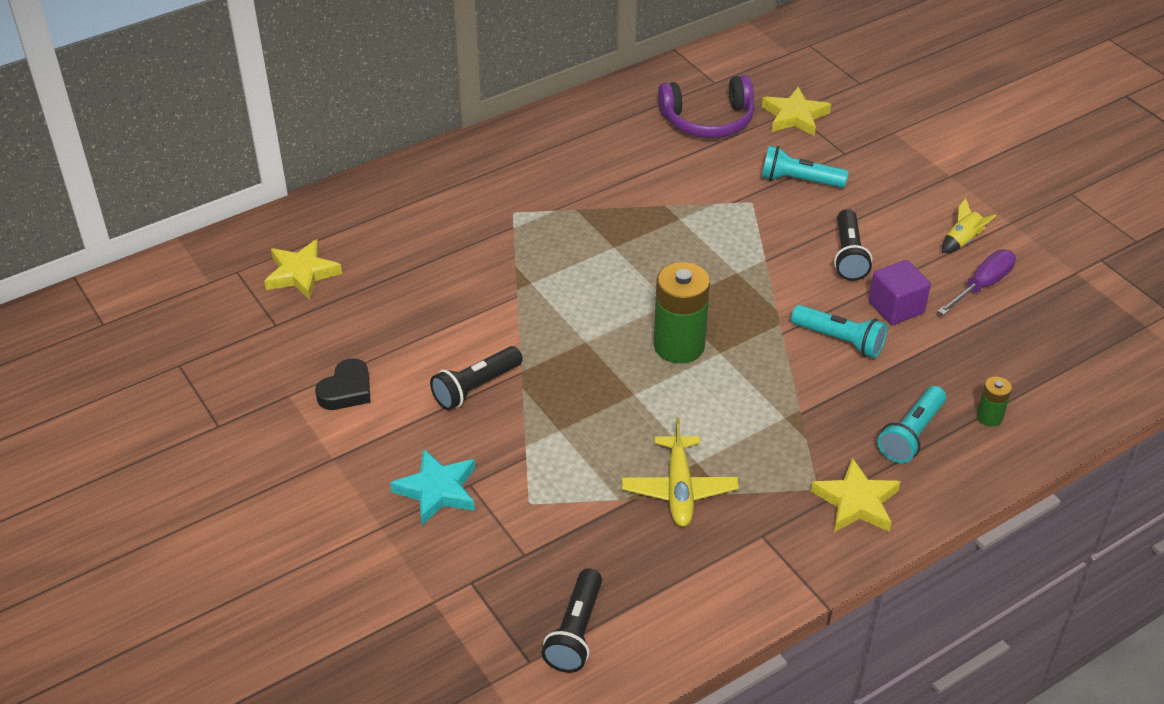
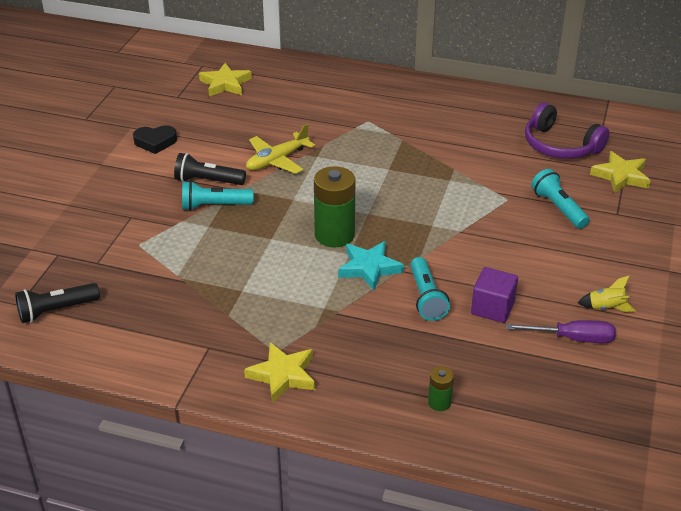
camera: 50 degrees right, 5 degrees down
(437, 490) = (114, 208): turquoise star -> turquoise star (369, 268)
(679, 489) = (210, 295): yellow plane -> yellow plane (277, 160)
(848, 255) = (515, 263): black flashlight -> none
(911, 434) = (375, 372): turquoise flashlight -> turquoise flashlight (214, 206)

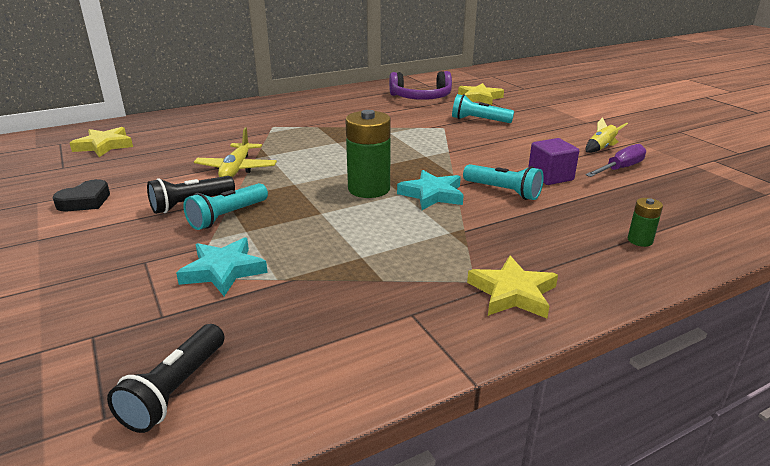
camera: 45 degrees left, 10 degrees down
(159, 250) = (223, 271): none -> turquoise star

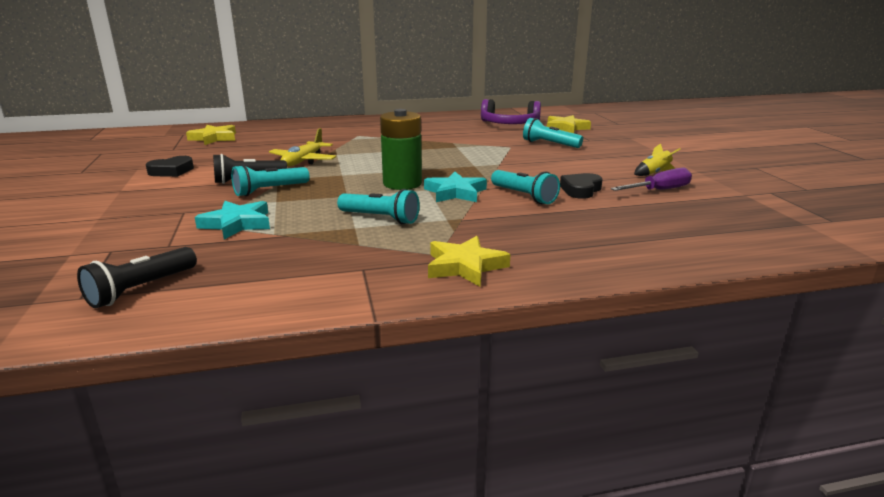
camera: 15 degrees right, 5 degrees down
(380, 240) = (380, 218): none -> turquoise flashlight
(550, 176) = (581, 190): purple cube -> black heart
(640, 240) = (626, 244): green battery -> none

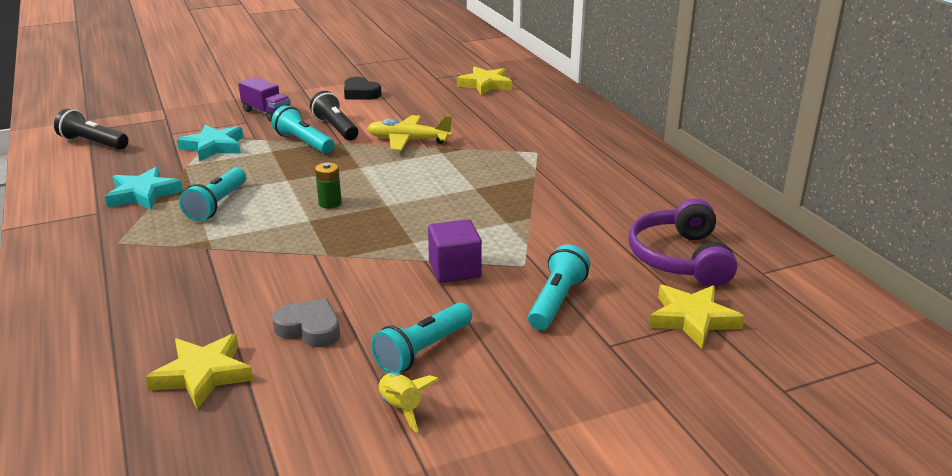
camera: 80 degrees right, 5 degrees up
(169, 204) = (266, 113): none -> purple truck
(402, 183) = (330, 203): green battery -> green battery, size x0.49
(455, 192) = (298, 237): turquoise star -> turquoise star (143, 194)
(465, 266) = (84, 258): yellow star -> yellow star (203, 374)
(512, 159) = (454, 270): none -> purple cube
(524, 196) = (283, 284): turquoise flashlight -> turquoise flashlight (422, 350)
(581, 190) = (310, 328): black heart -> grey heart
(659, 190) = (310, 405): purple screwdriver -> none

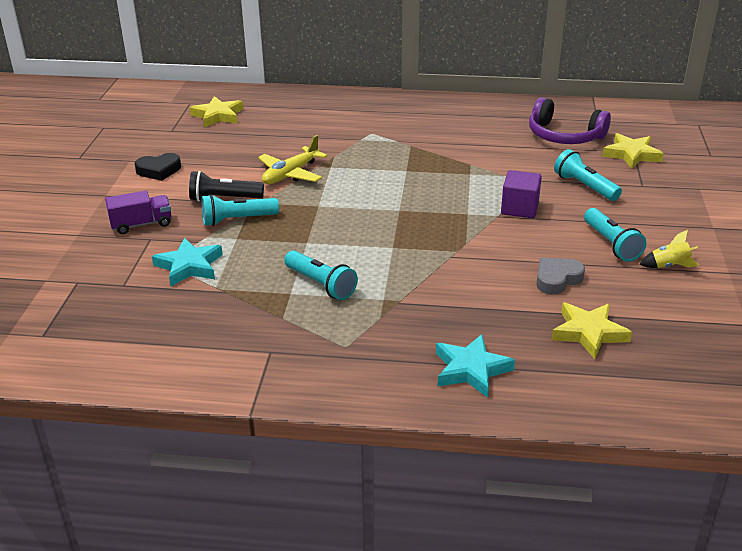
camera: 60 degrees left, 5 degrees up
(93, 143) = (87, 336): black flashlight -> none
(143, 194) = (256, 320): turquoise star -> turquoise star (471, 369)
(330, 203) = (371, 232): green battery -> none

